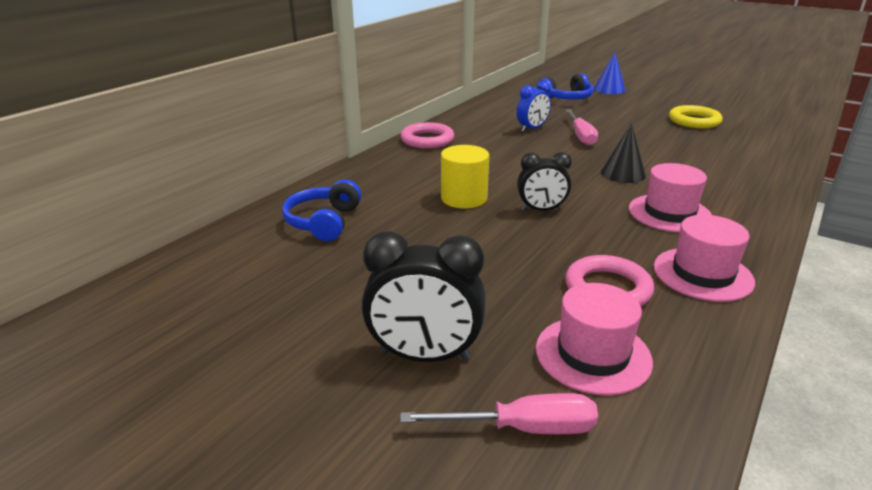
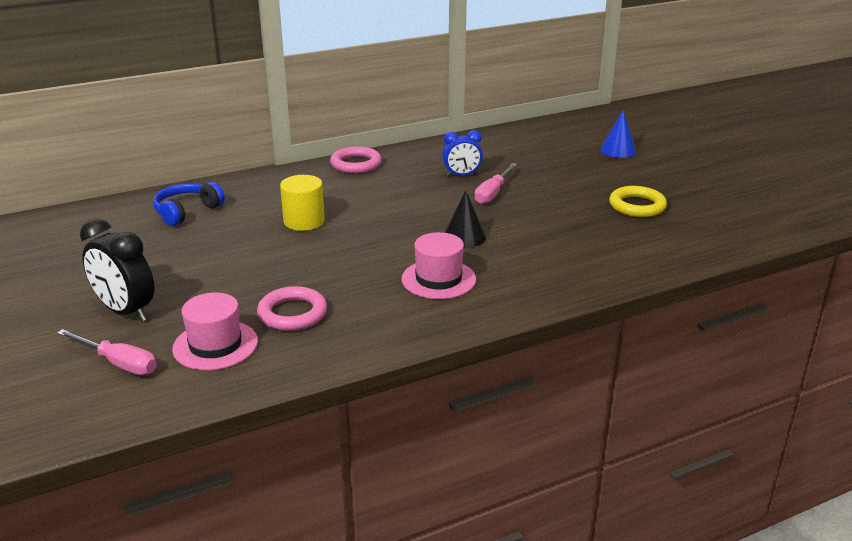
camera: 30 degrees right, 0 degrees up
(541, 210) = (344, 247): black clock -> none
(567, 98) = (554, 151): blue headphones -> none
(702, 274) = (375, 327): pink hat -> none

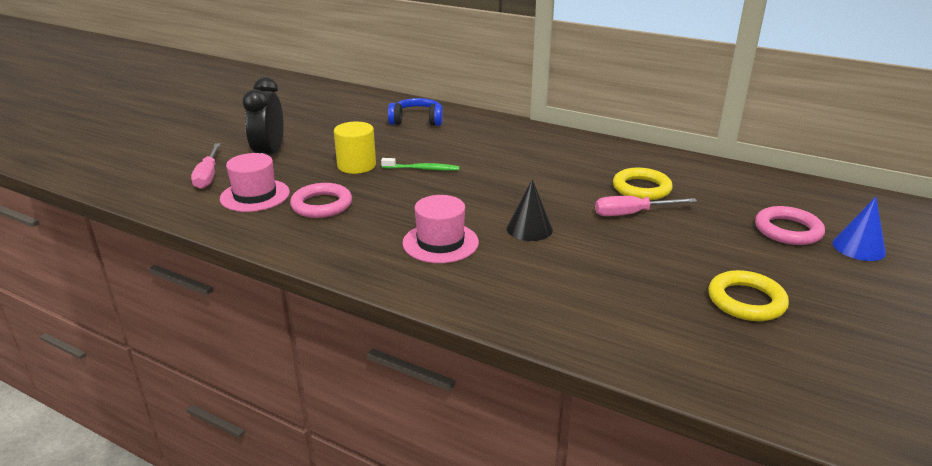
camera: 55 degrees right, 0 degrees up
(295, 243) = (422, 169): none -> green toothbrush
(304, 221) = (459, 159): yellow cylinder -> yellow cylinder (356, 165)
(356, 164) = (581, 142): pink ring -> pink ring (788, 230)
(462, 175) = (641, 188): blue clock -> yellow ring

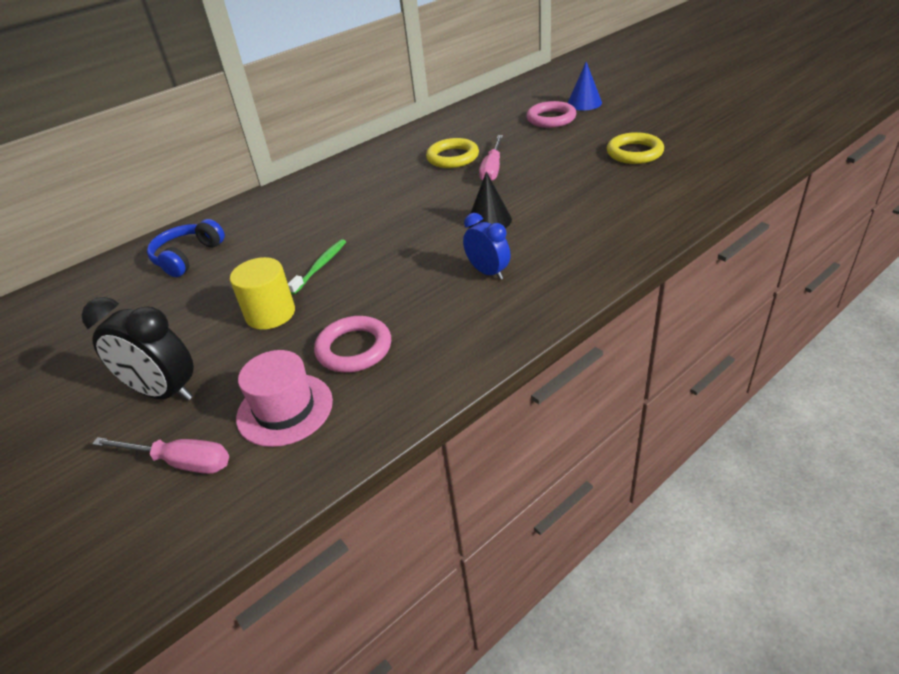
camera: 65 degrees left, 10 degrees up
(440, 242) = (488, 272): pink hat -> blue clock

